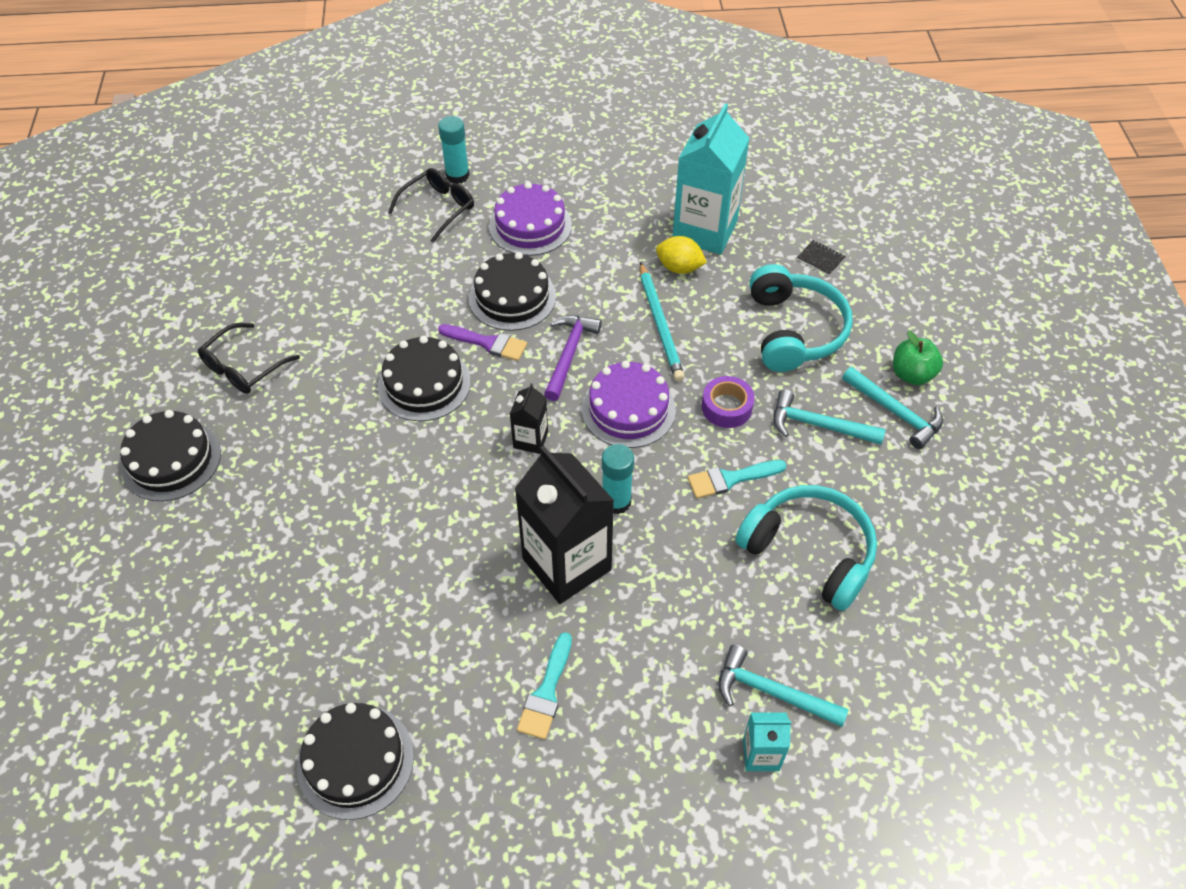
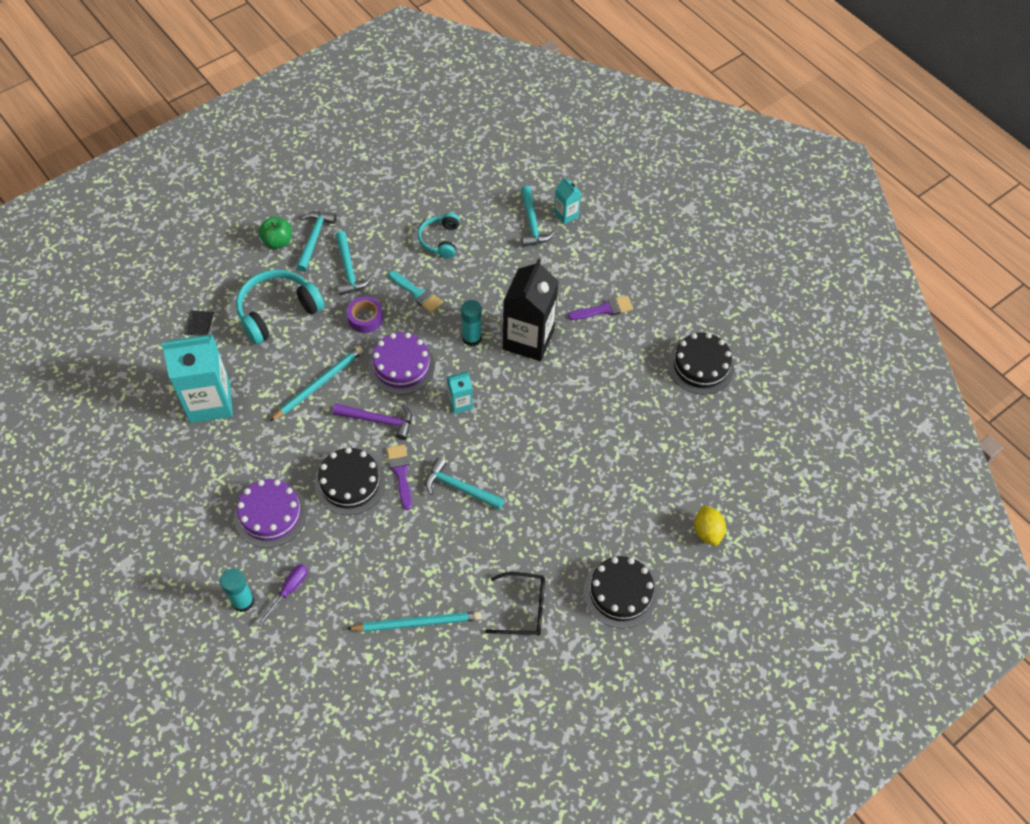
camera: 125 degrees left, 5 degrees up
(316, 280) = (416, 623): none -> turquoise pencil
(424, 384) = (459, 488): black cake -> turquoise hammer
(438, 208) = (289, 590): black glasses -> purple screwdriver
(530, 440) = (460, 403): black carton -> turquoise carton
(546, 692) = (604, 309): turquoise brush -> purple brush
(569, 354) = (378, 420): purple hammer -> purple hammer turned 150 degrees counterclockwise
(679, 268) = (258, 399): yellow lemon -> yellow lemon (707, 532)
(809, 552) = (440, 240): turquoise headphones -> turquoise headphones, size x0.60

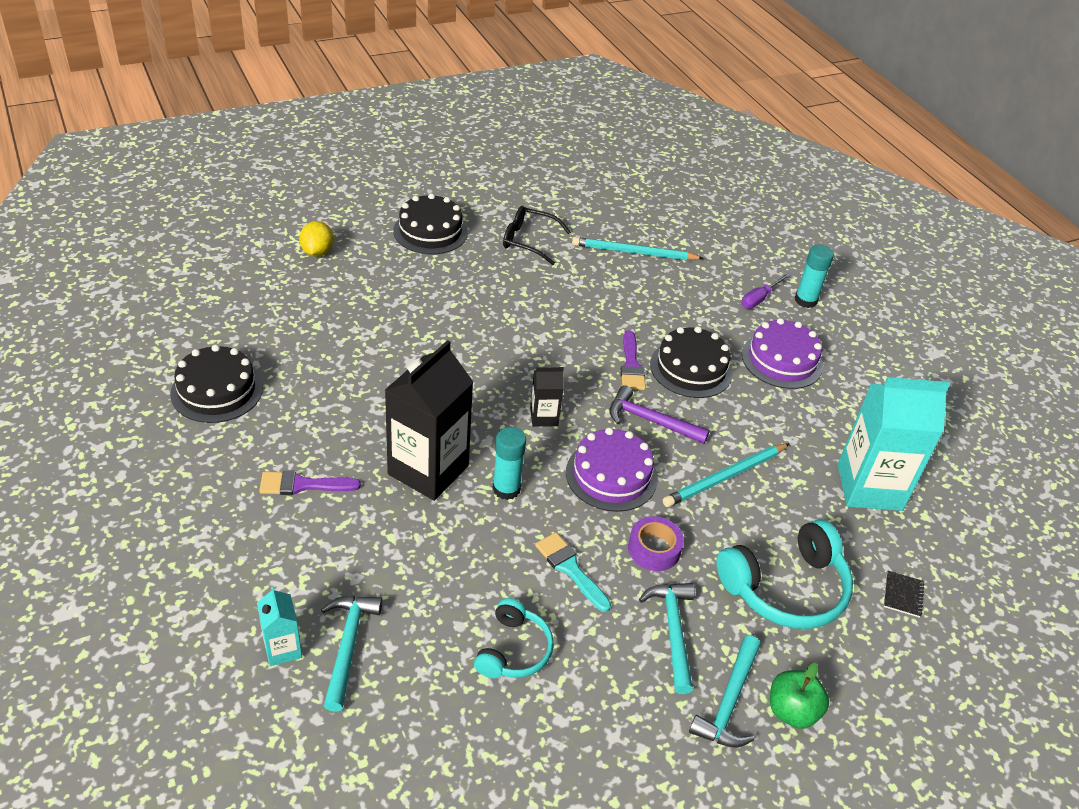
camera: 170 degrees left, 15 degrees down
(459, 488) = (567, 339): turquoise hammer -> none
(460, 403) = (544, 417): turquoise carton -> black carton

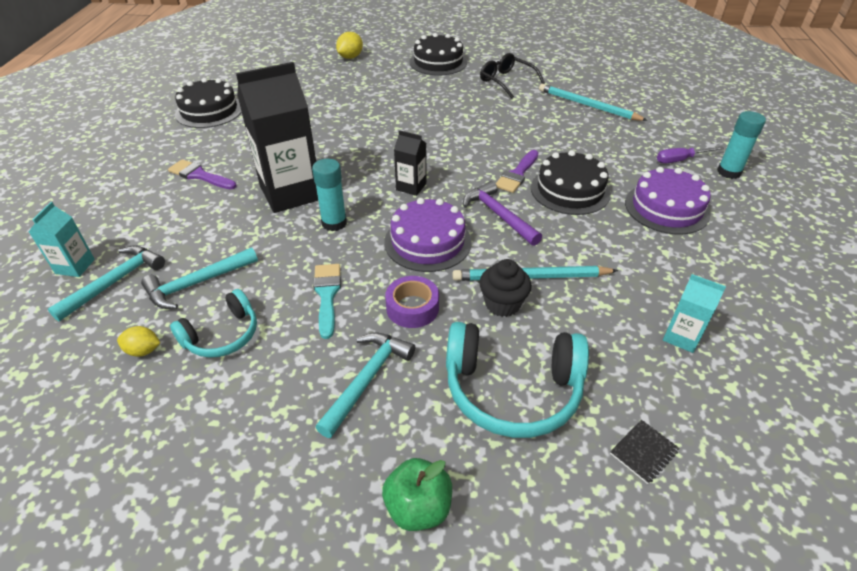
camera: 35 degrees right, 0 degrees up
(455, 698) = (143, 350): none -> yellow lemon
(722, 513) = (502, 304): none -> black cupcake
(728, 702) = (361, 466): turquoise hammer -> turquoise hammer (197, 283)
(869, 487) = (681, 337): turquoise carton -> turquoise carton, size x0.47

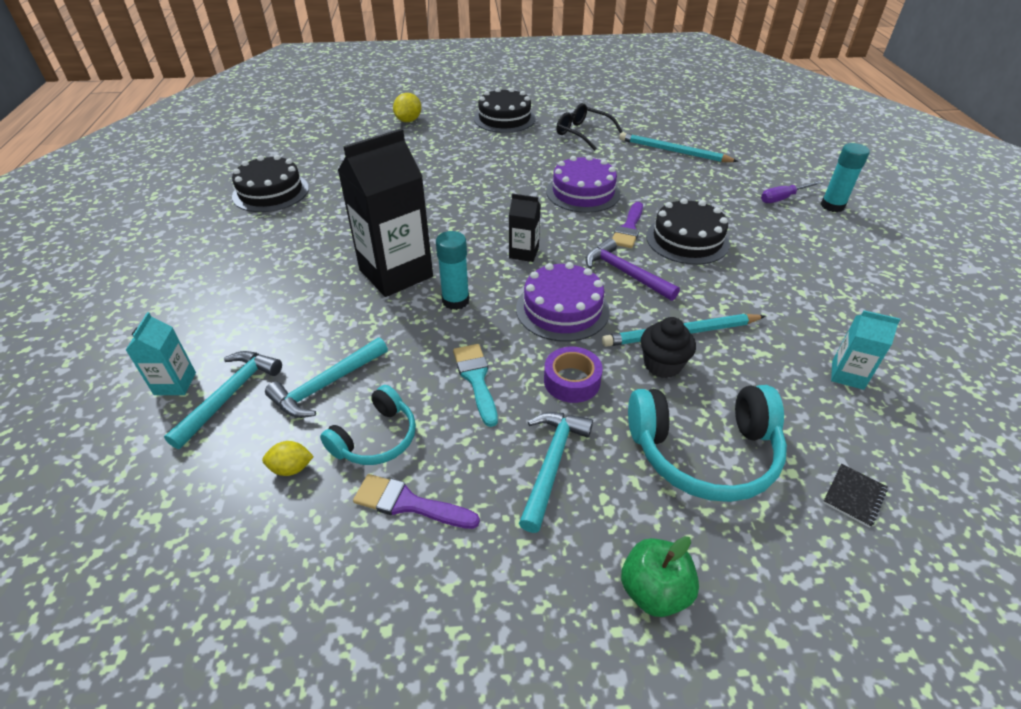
camera: 10 degrees left, 0 degrees up
(199, 175) = (285, 265): purple brush -> purple brush (408, 503)
(666, 208) = (787, 248): purple cake -> purple cake (583, 192)

